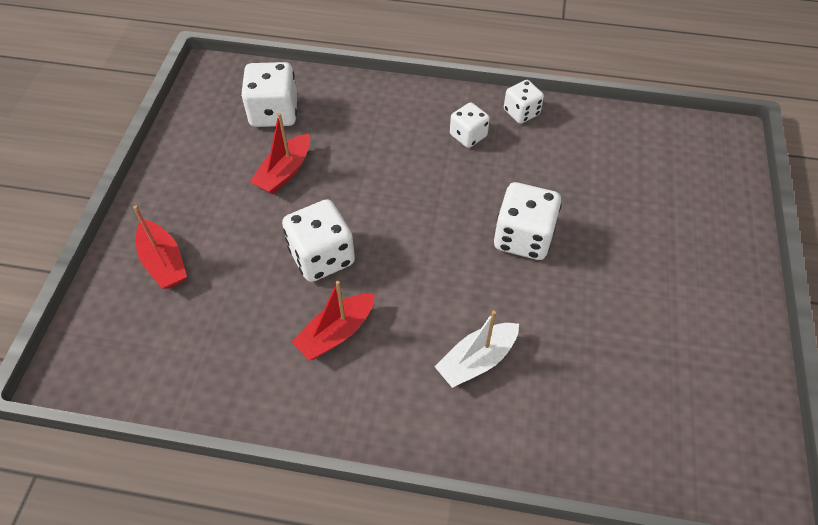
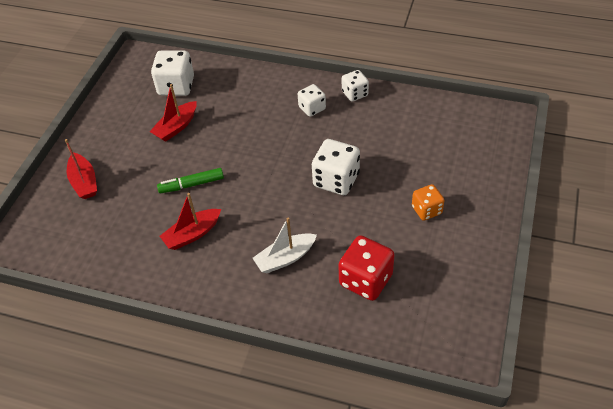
camera: 10 degrees right, 5 degrees down
(322, 257) = (192, 185): white dice -> green marker
(597, 385) = (365, 280): none -> red dice
(655, 274) = (426, 210): none -> orange dice

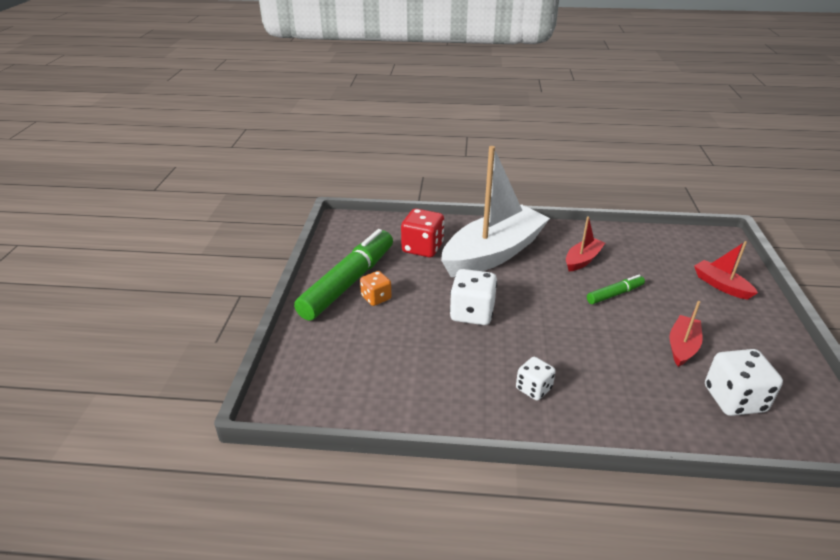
camera: 165 degrees right, 15 degrees down
(285, 258) = (493, 253): white boat -> white boat, size x2.29
(355, 94) = (485, 416): white dice -> none
(456, 235) = (348, 283): none -> green marker

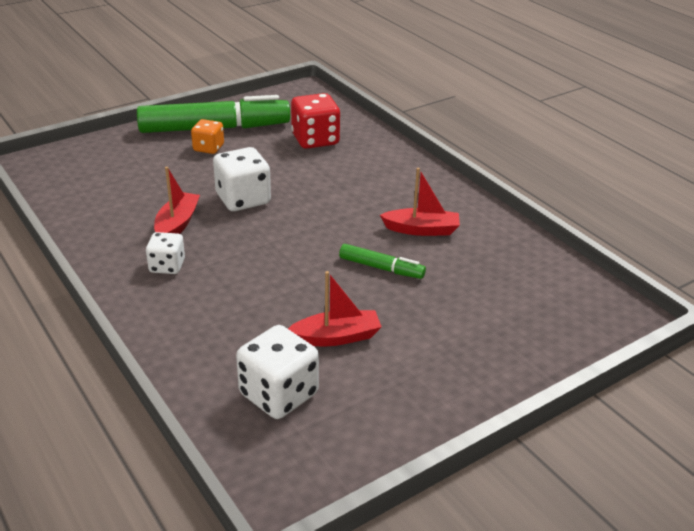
camera: 50 degrees right, 0 degrees up
(493, 253) = (358, 177): white boat -> none
(721, 285) = (503, 338): red boat -> red boat (177, 224)

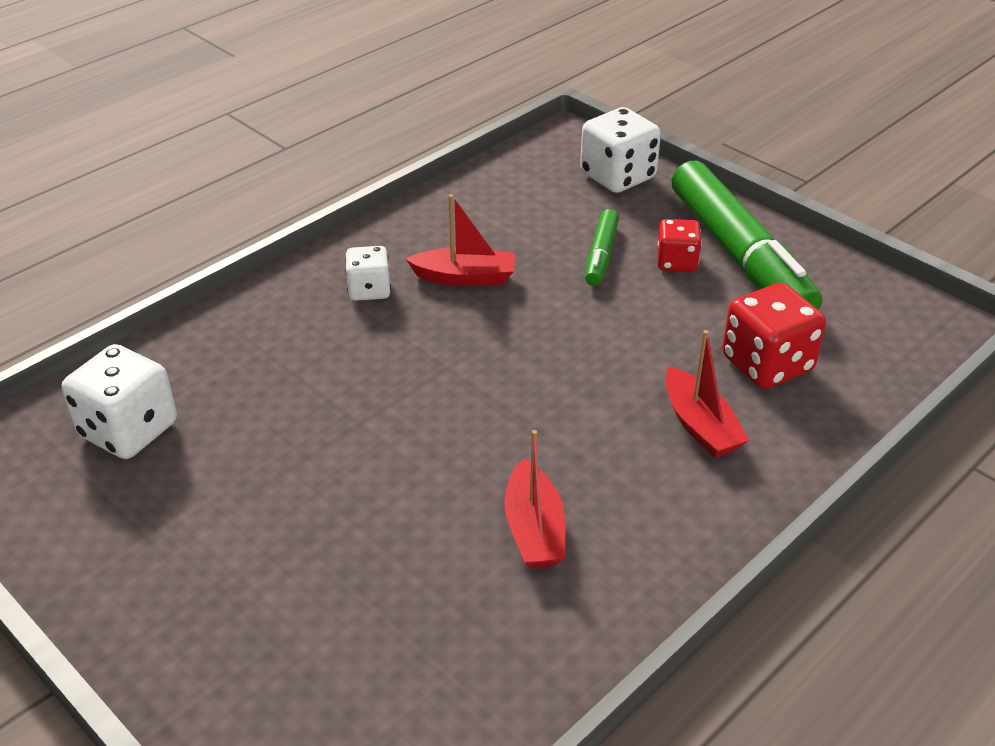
camera: 80 degrees right, 5 degrees up
(208, 148) = (676, 262): orange dice -> red dice
(243, 199) = (549, 321): white dice -> white dice (617, 176)
(336, 337) = (241, 465): red boat -> red boat (700, 425)
(381, 268) = (412, 491): green marker -> green marker (601, 255)

